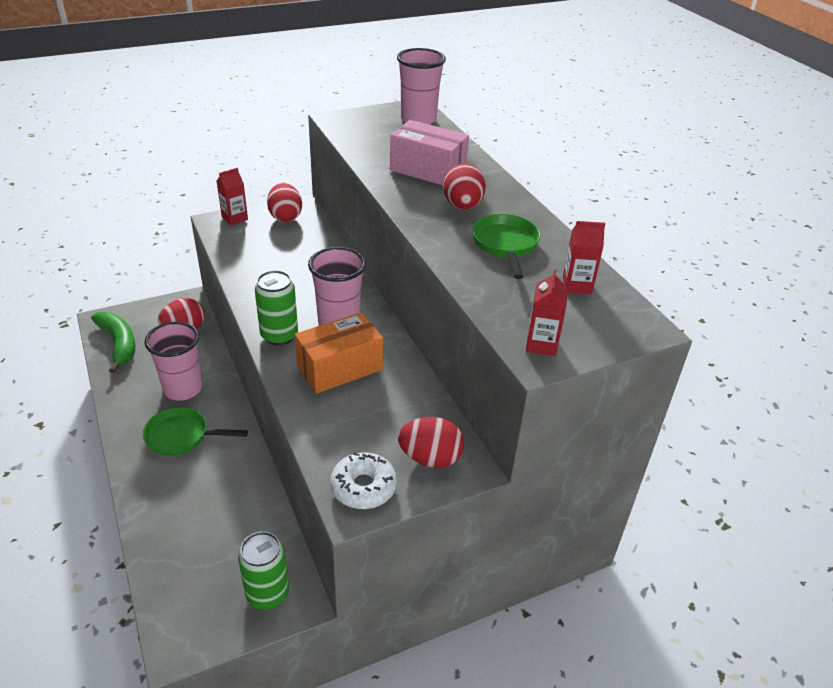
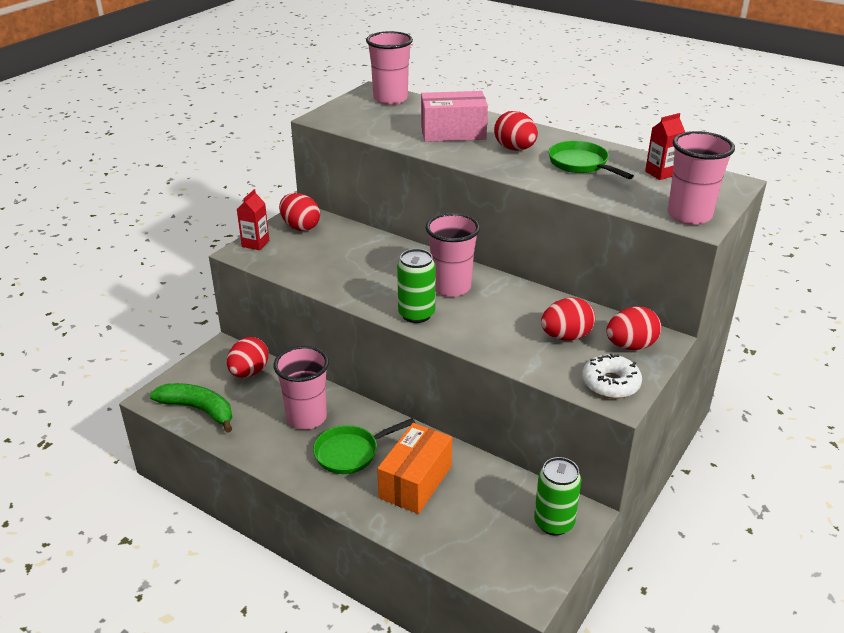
camera: 30 degrees left, 5 degrees down
(340, 368) = (493, 317): orange box -> orange box (415, 482)
(381, 418) = (566, 336): none -> red egg
(541, 344) = (689, 215): red carton -> pink cup

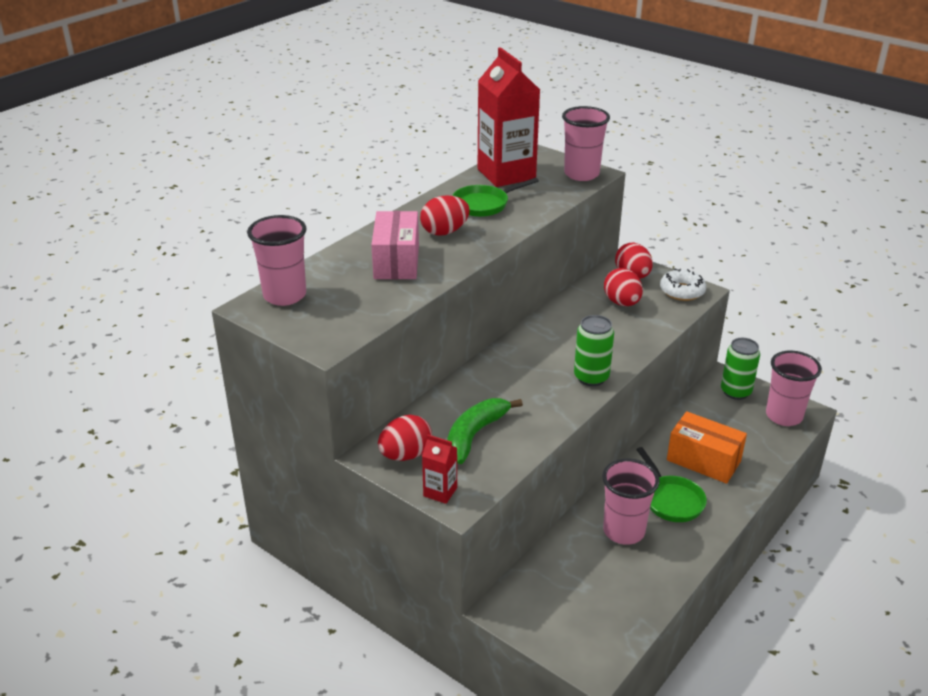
camera: 85 degrees left, 0 degrees up
(198, 410) = (615, 622): green banana -> green banana (475, 435)
(249, 372) = (548, 581): red egg -> none
(451, 287) = (544, 354): pink cup -> pink cup (784, 416)
(660, 173) = (506, 174): red carton -> red carton, size x2.27

